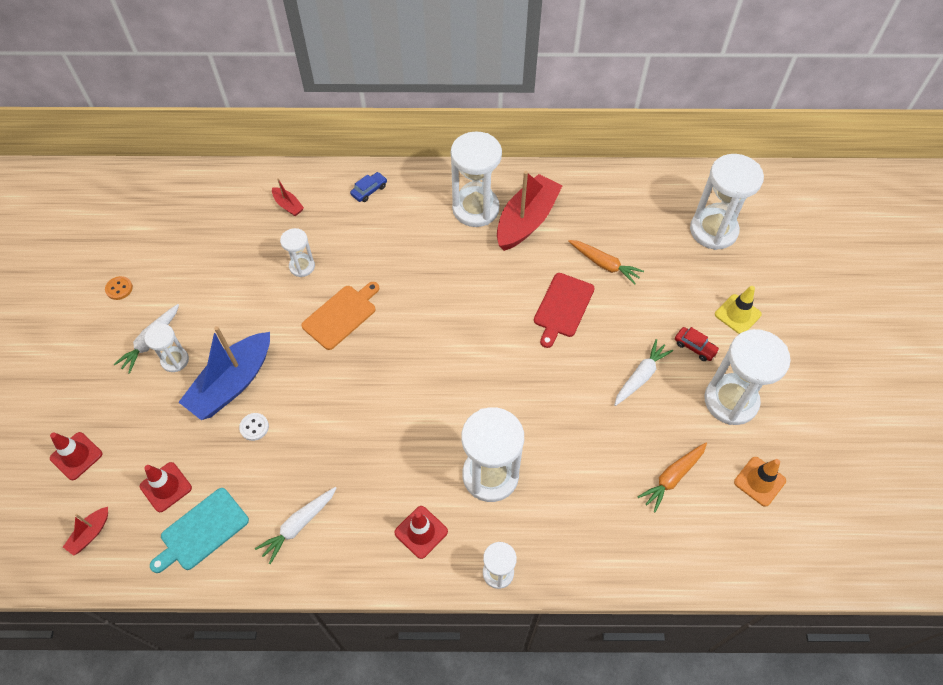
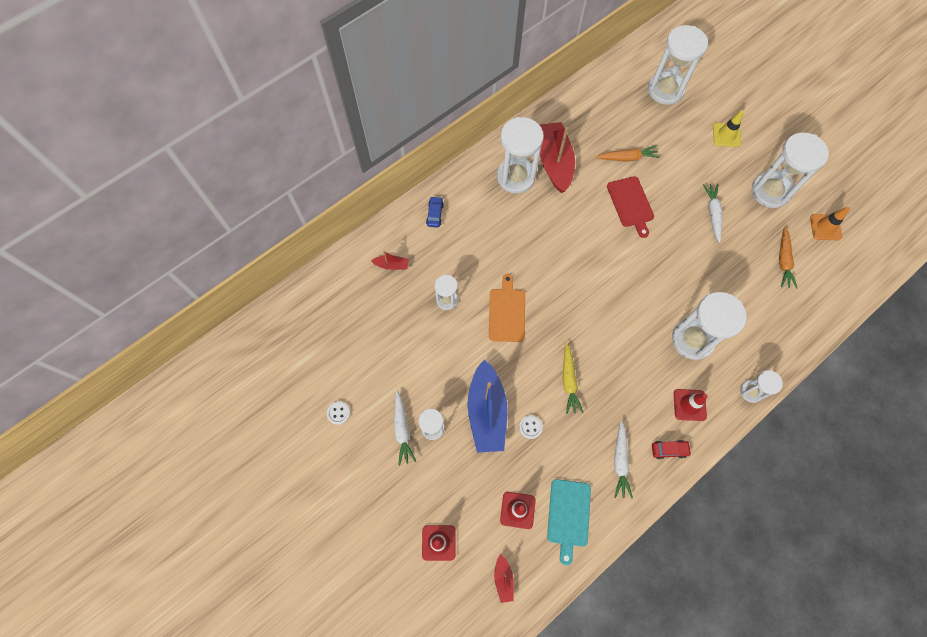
camera: 40 degrees left, 10 degrees up
(119, 289) = (338, 413): orange button -> white button
(331, 416) = (569, 381): none -> yellow carrot
(695, 347) = (723, 173): red car -> red car (669, 450)

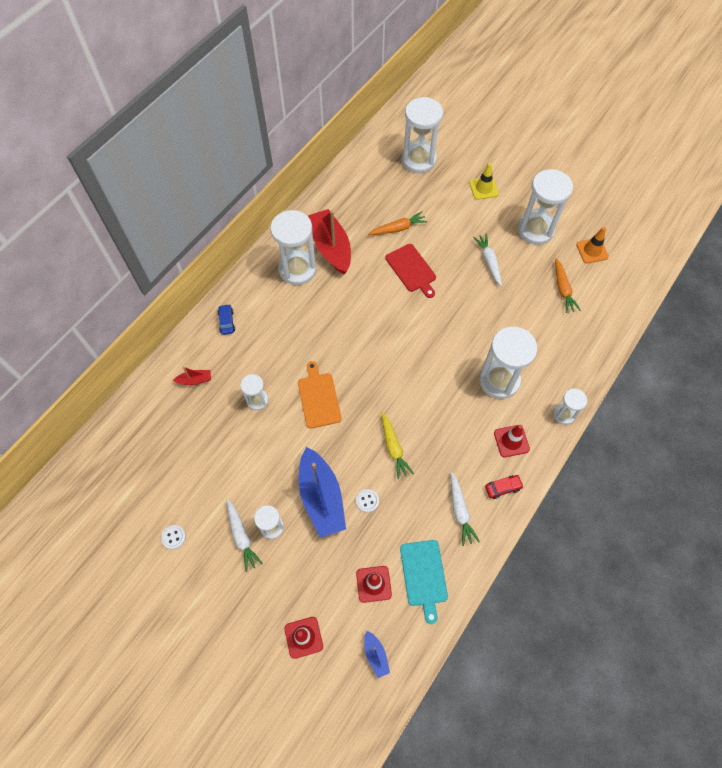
camera: 15 degrees left, 5 degrees down
(503, 579) = (375, 655): red boat -> blue boat

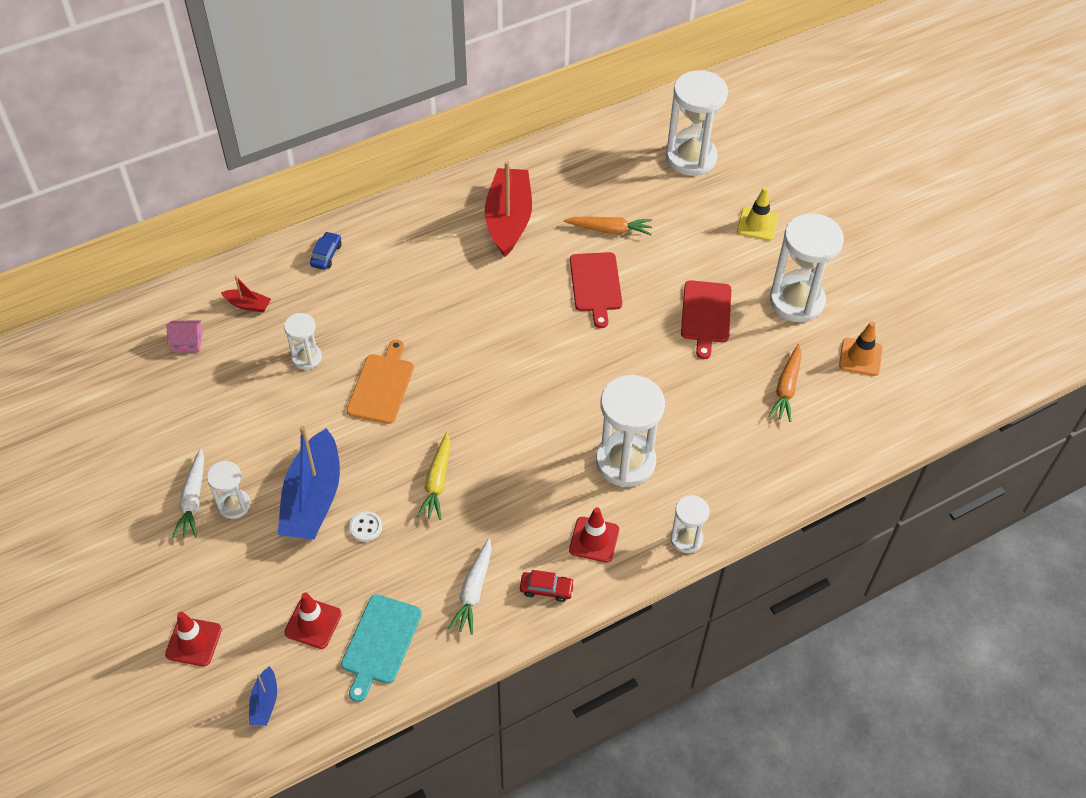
camera: 25 degrees right, 10 degrees down
(169, 425) = (187, 342): none -> pink house
(173, 537) = (117, 465): white button -> none
(297, 269) = (450, 229): white hourglass -> none
(489, 261) = (705, 315): white carrot -> red cutting board

